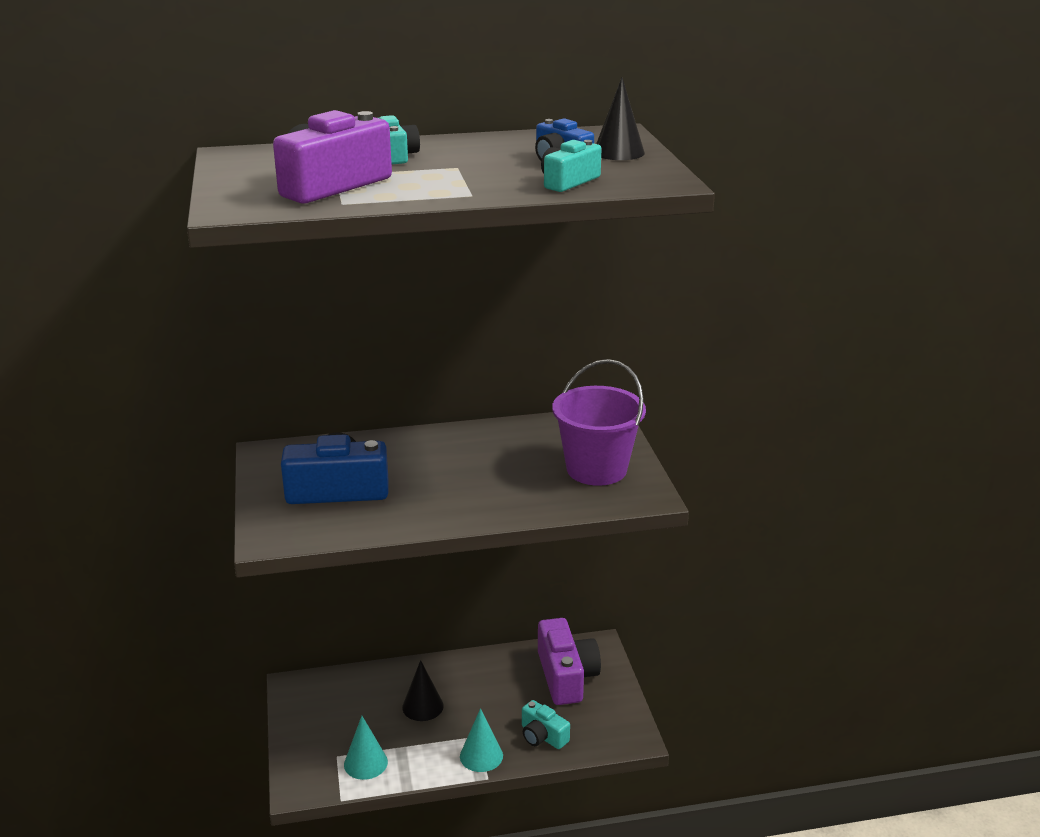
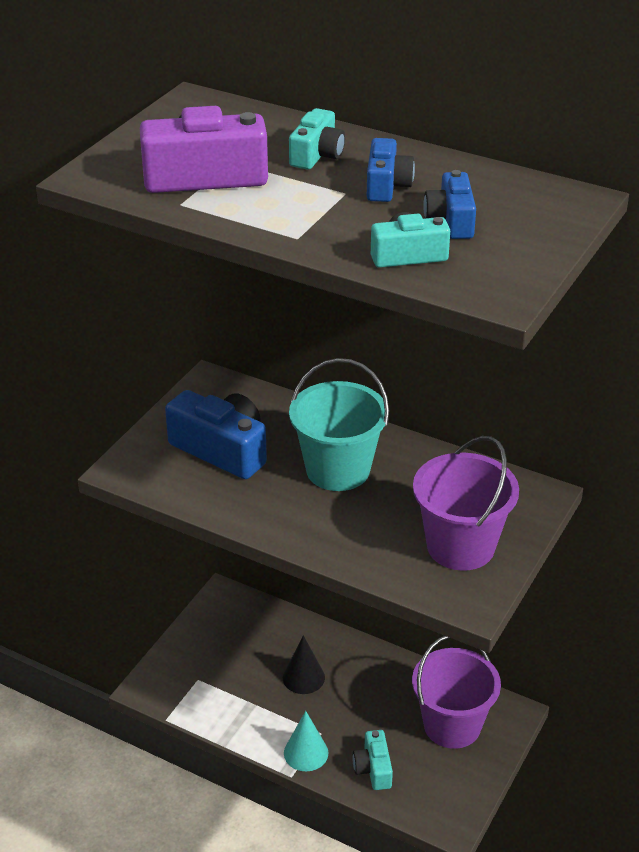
camera: 40 degrees right, 10 degrees up
(365, 763) = (212, 700): turquoise cone -> none
(447, 464) = (338, 470): none -> turquoise bucket
(479, 156) = (386, 185): none -> blue camera
(566, 676) = (452, 725): purple camera -> purple bucket
(618, 152) = (526, 231): black cone -> none

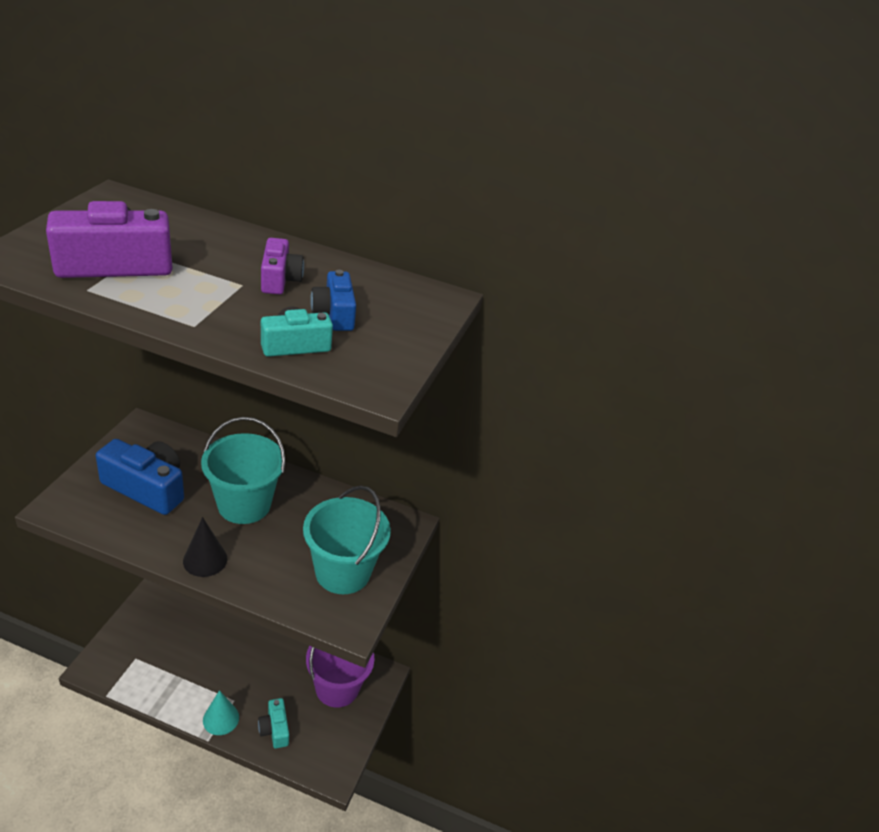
camera: 15 degrees left, 0 degrees up
(303, 677) = (222, 652): black cone -> black cone (205, 560)
(317, 155) = (220, 249): turquoise camera -> none
(386, 185) = (279, 279): blue camera -> purple camera
(460, 546) = (343, 572): purple bucket -> turquoise bucket

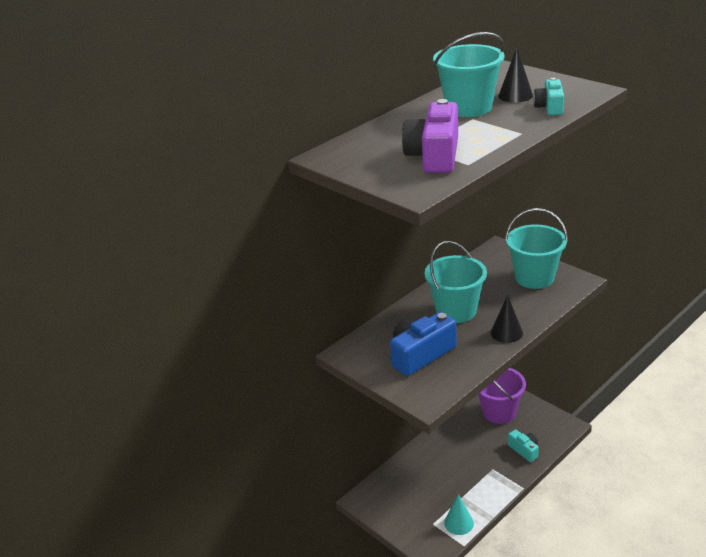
camera: 55 degrees left, 5 degrees down
(221, 718) = (506, 478): turquoise cone -> turquoise cone (459, 523)
(275, 729) = (524, 450): turquoise camera -> turquoise camera turned 135 degrees counterclockwise
(279, 279) = (468, 108): purple camera -> turquoise bucket
(334, 314) = (515, 95): blue camera -> black cone

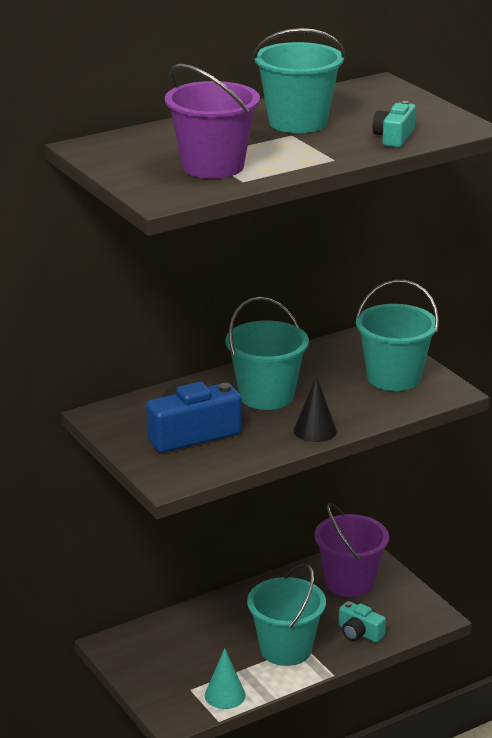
camera: 10 degrees right, 5 degrees down
(434, 155) = (213, 166): purple camera -> purple bucket
(482, 475) = (286, 649): none -> turquoise bucket
(515, 95) = (366, 118): black cone -> none
(524, 450) = (359, 633): turquoise camera -> turquoise camera turned 150 degrees clockwise

